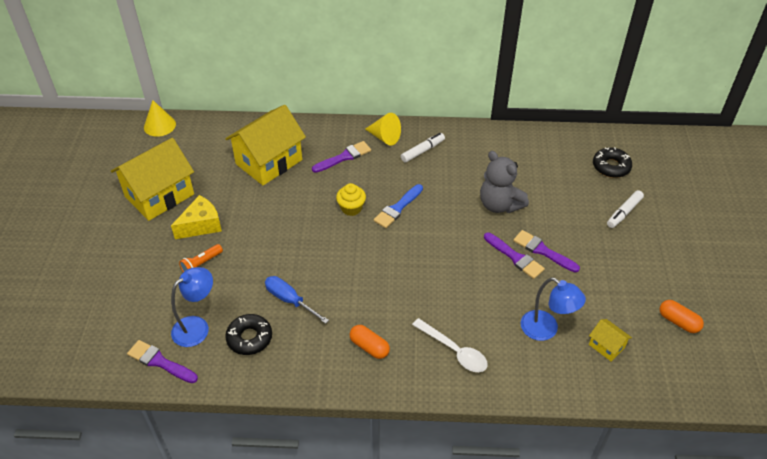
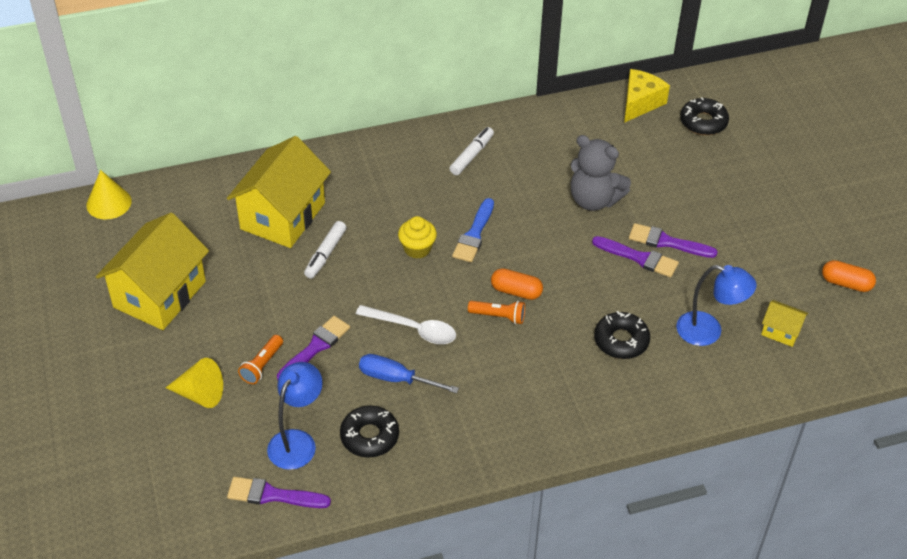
camera: 20 degrees left, 0 degrees up
(201, 225) = (236, 318): yellow cheese -> yellow cheese (640, 103)
(344, 157) = (377, 187): purple brush -> purple brush (315, 347)
(369, 347) = (518, 406): orange capsule -> orange capsule (516, 291)
(384, 137) = (416, 149): yellow cone -> yellow cone (200, 394)
(387, 274) = (498, 316): none -> orange flashlight
(454, 351) = (616, 383): white spoon -> white spoon (413, 329)
(472, 318) = (621, 341): none -> black donut
(623, 212) = (739, 174): white marker -> white marker (325, 254)

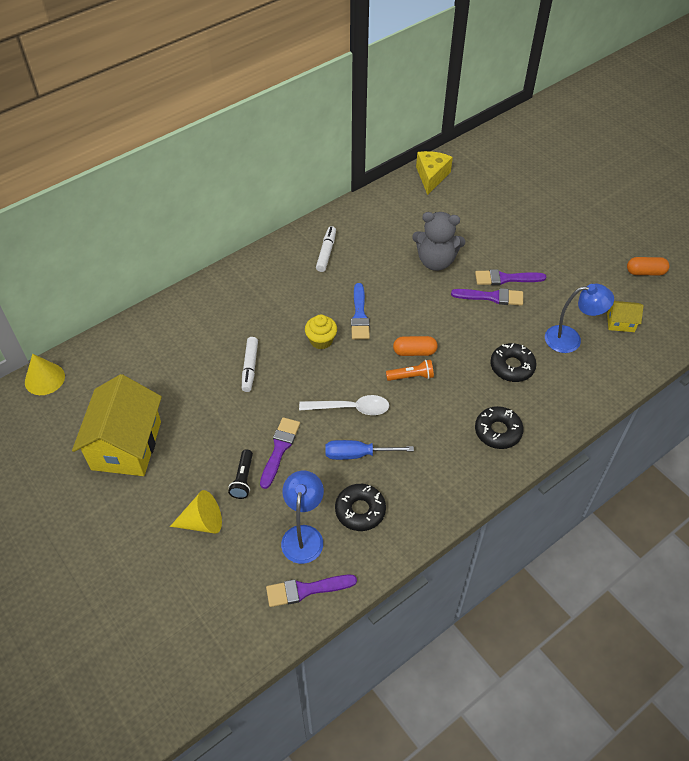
camera: 20 degrees left, 5 degrees up
(262, 365) = (243, 479): orange flashlight -> black flashlight
(282, 216) = (199, 346): yellow house -> none
(703, 122) = (484, 179): black donut -> black donut (498, 431)

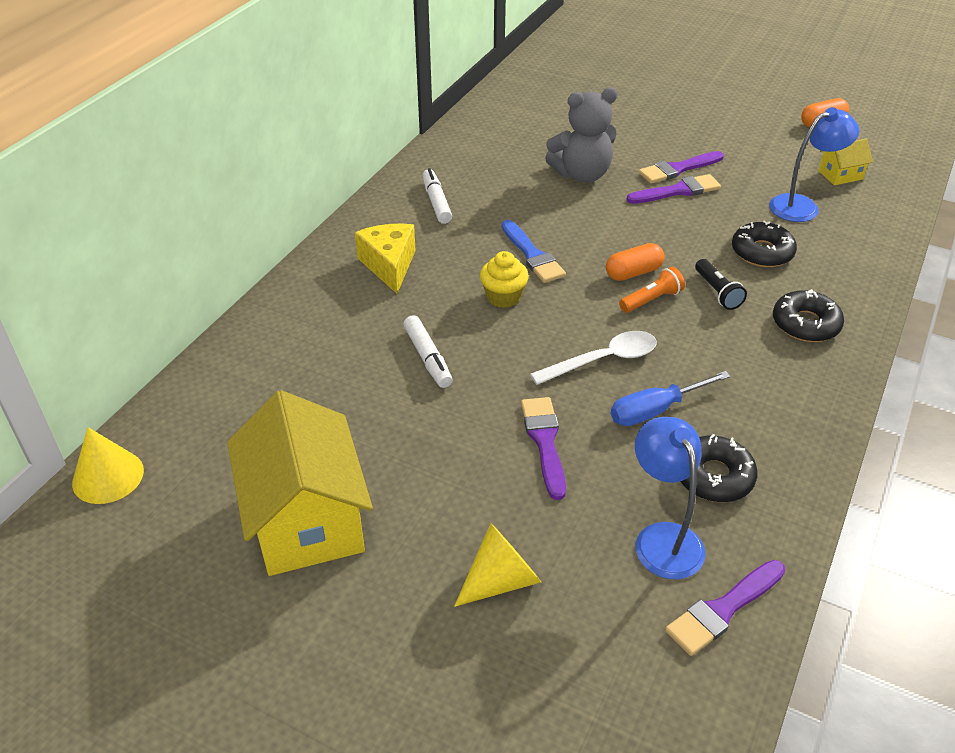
camera: 25 degrees left, 10 degrees down
(243, 479) = (520, 499): black flashlight -> black flashlight (717, 292)
(431, 176) = (509, 96): yellow cheese -> yellow cheese (389, 265)

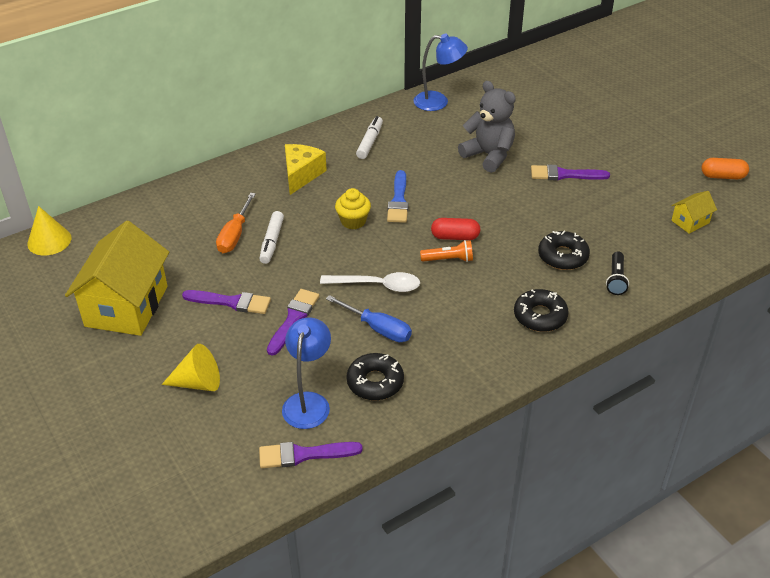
camera: 30 degrees right, 0 degrees up
(372, 368) = (234, 235): none -> orange screwdriver
(582, 174) = (489, 155): grey teddy bear -> grey teddy bear turned 150 degrees counterclockwise
(633, 272) = (455, 237): orange capsule -> red capsule
(654, 410) = (378, 329): blue screwdriver -> blue screwdriver turned 150 degrees counterclockwise
(677, 191) = (547, 191): purple brush -> purple brush (231, 302)
(717, 292) = (500, 271): black flashlight -> black flashlight (616, 279)
(802, 206) = (632, 234): blue lamp -> blue lamp (438, 102)
(840, 175) = (690, 222): yellow house -> yellow house turned 45 degrees counterclockwise

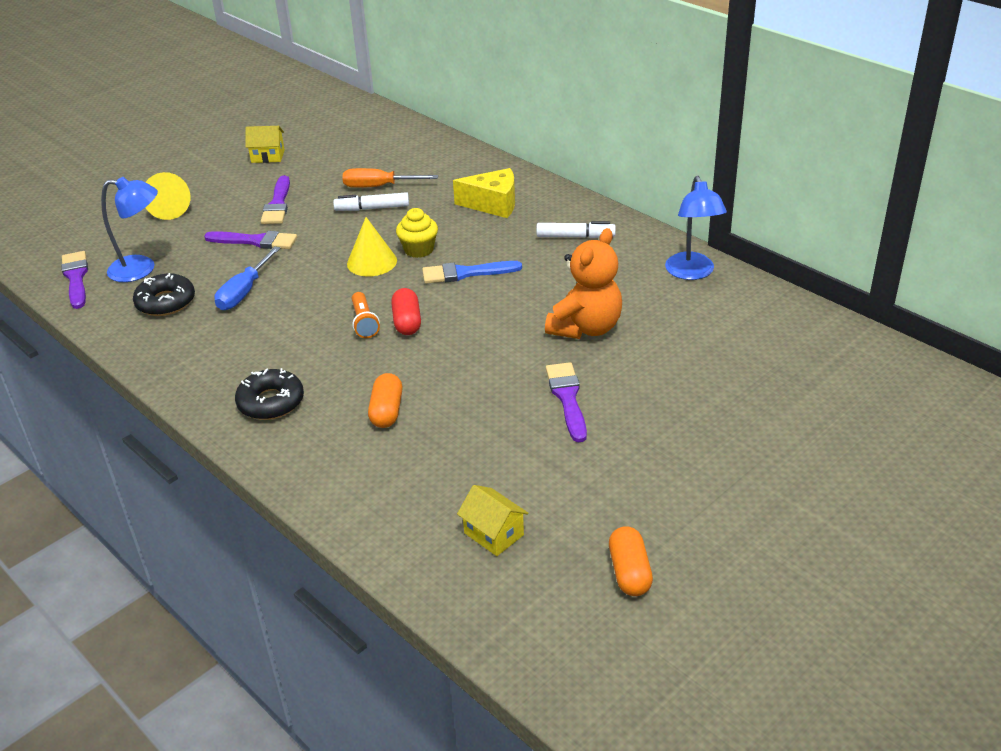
camera: 80 degrees right, 5 degrees down
(49, 241) = (351, 104): yellow cone -> yellow cone (372, 262)
(126, 306) = (268, 156): yellow house -> yellow house, size x0.44
(377, 285) = (312, 281): white spoon -> none
(489, 155) = (586, 328): grey teddy bear -> orange teddy bear
(563, 256) = (387, 411): black donut -> orange capsule
(616, 279) = (347, 462): black flashlight -> none

